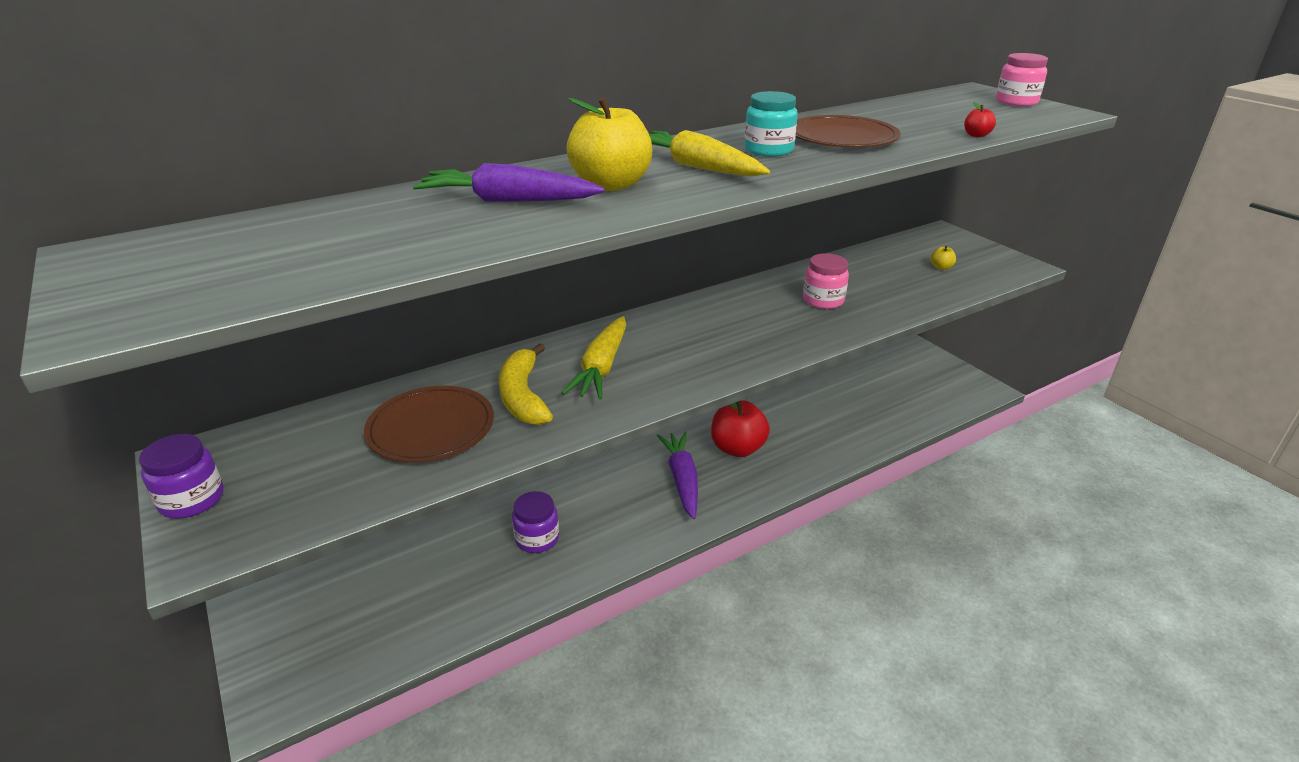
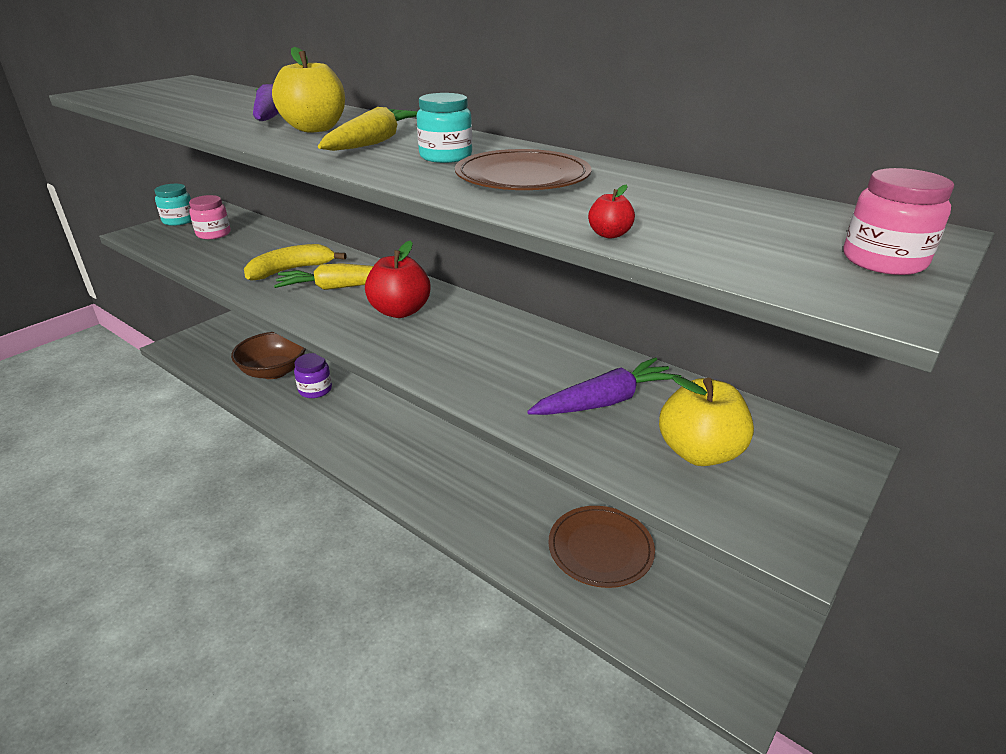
camera: 70 degrees right, 0 degrees up
(192, 500) = (179, 220): purple jar -> turquoise jar
(431, 428) = (248, 253): brown plate -> brown plate (600, 548)
(461, 576) = (274, 371): none -> brown bowl
(682, 479) = (406, 442): purple carrot -> purple carrot (605, 401)
(737, 448) = (466, 466): red apple -> red apple (400, 311)
(823, 300) = (525, 370): pink jar -> pink jar (213, 234)
(941, 267) = (699, 452): yellow apple -> yellow apple, size x2.40

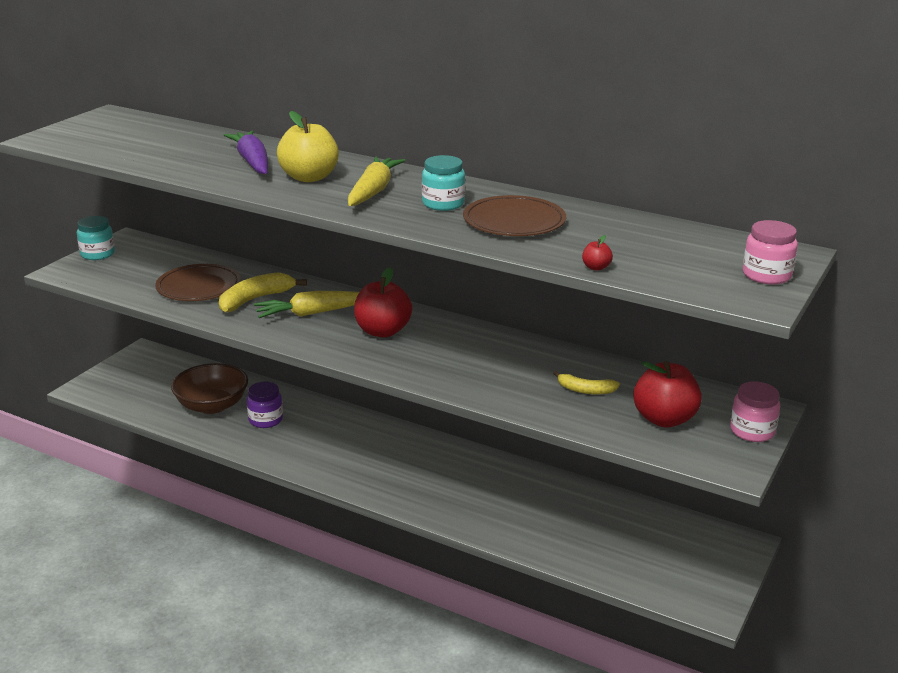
camera: 10 degrees left, 5 degrees down
(213, 234) = (147, 267): pink jar -> pink jar (752, 431)
(600, 548) = (585, 525): brown plate -> brown plate (199, 286)
(605, 401) = (585, 390): purple carrot -> yellow banana
(699, 452) = (664, 419): yellow apple -> red apple

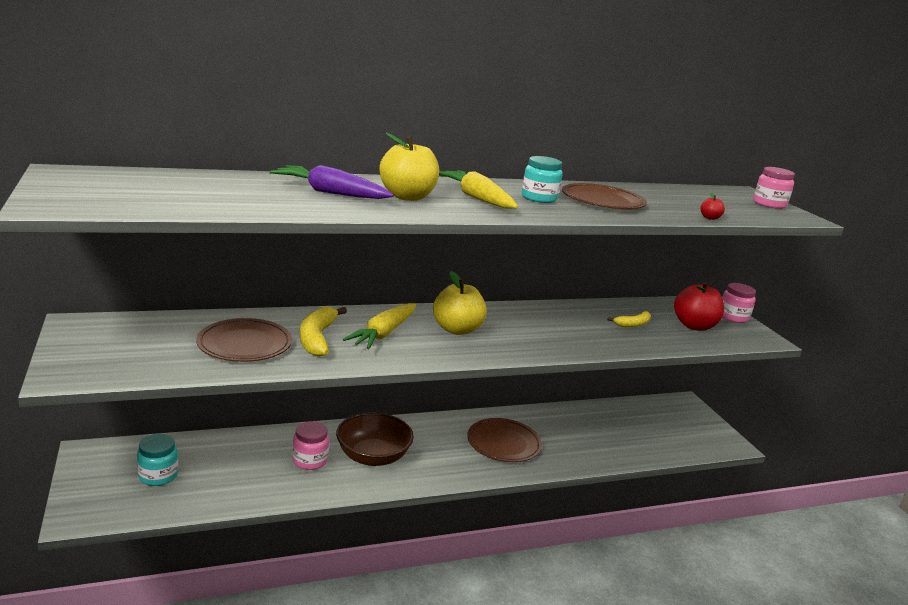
camera: 50 degrees left, 5 degrees down
(97, 254) = (70, 347): turquoise jar -> turquoise jar (158, 475)
(212, 405) = (243, 470): brown bowl -> brown bowl (373, 456)
(265, 420) = (310, 460): purple jar -> pink jar
(382, 331) = (457, 329): red apple -> yellow apple
(445, 481) = (504, 443): none -> brown plate

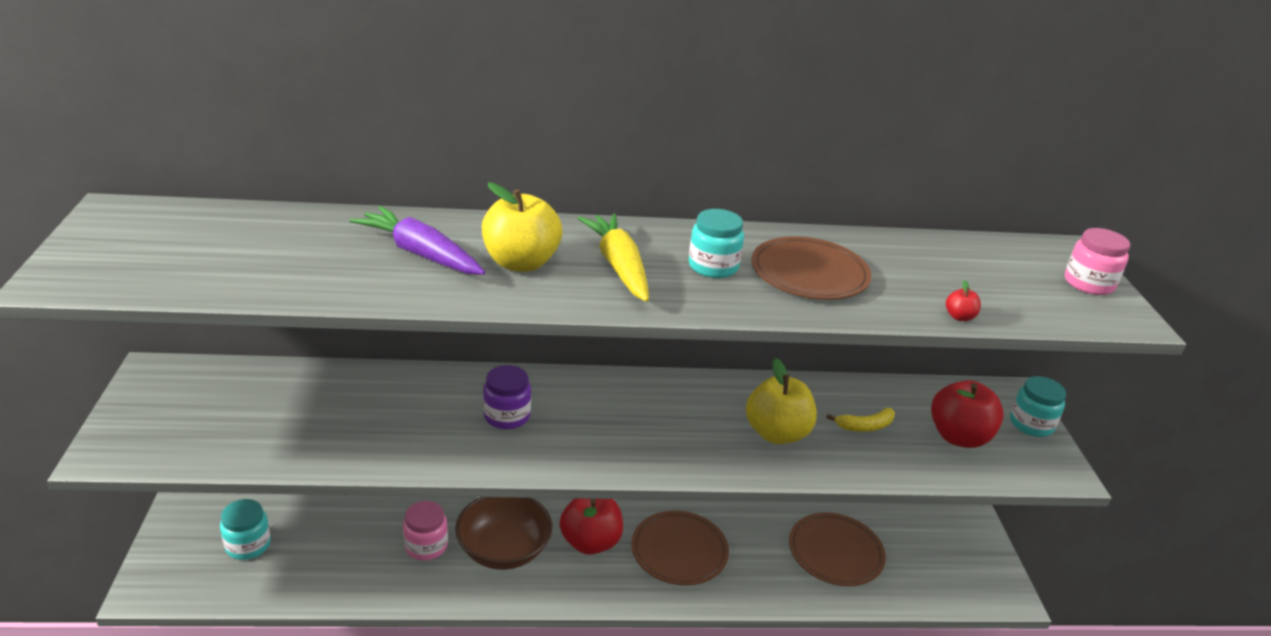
camera: 15 degrees right, 10 degrees up
(244, 344) = (328, 420): brown plate -> brown plate (835, 552)
(317, 338) = (419, 417): yellow banana -> none
(383, 333) = (507, 416): yellow carrot -> purple jar
(436, 445) = (590, 542): none -> red apple
(457, 329) = (607, 417): yellow apple -> yellow apple (776, 433)
(733, 317) = (1031, 424): pink jar -> turquoise jar

